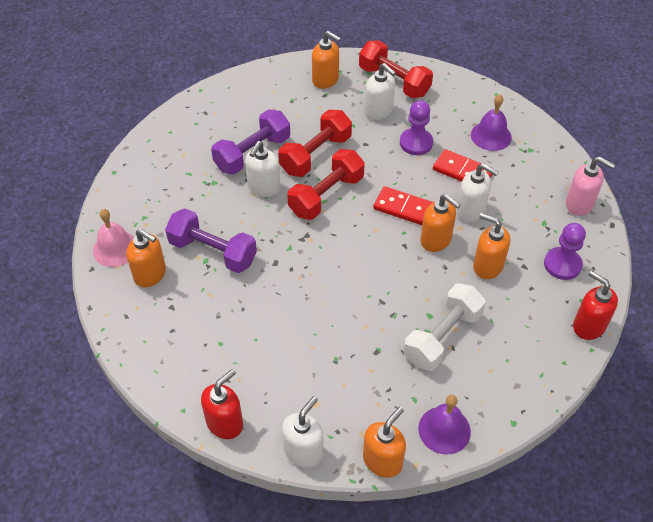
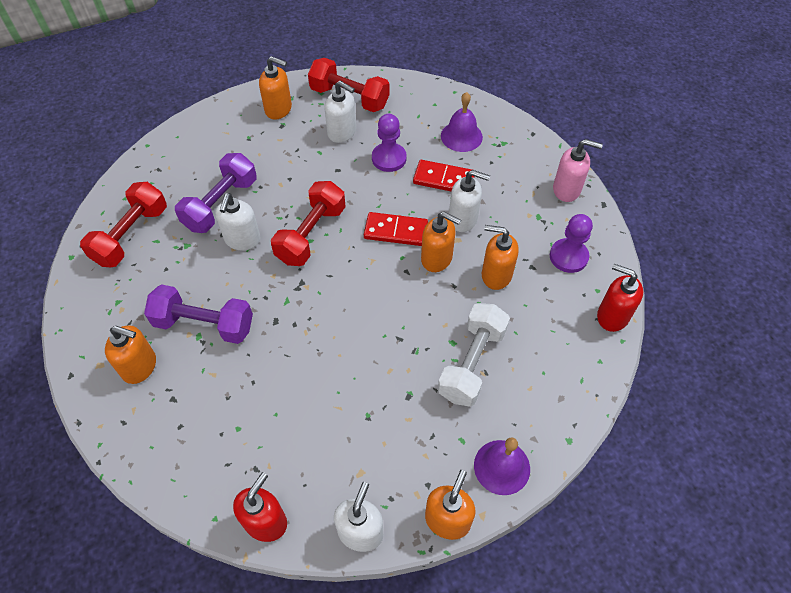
camera: 15 degrees left, 5 degrees up
(115, 248) = (93, 345): pink bell -> none
(315, 155) = (288, 192): red dumbbell -> red dumbbell (131, 235)

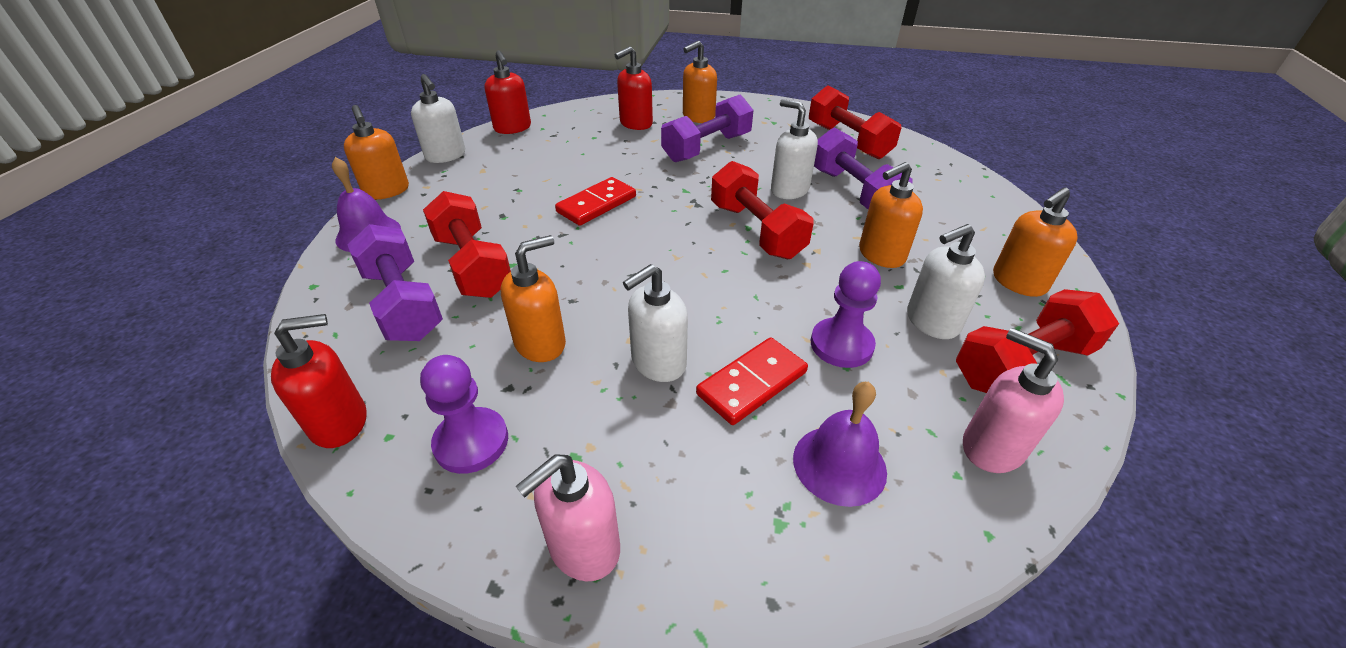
camera: 125 degrees right, 15 degrees down
(186, 411) = (635, 124): none -> red soap dispenser
(396, 231) = (700, 292): red domino -> red domino (597, 204)
(411, 98) = (991, 447): none -> pink soap dispenser
(437, 258) = (623, 305): orange soap dispenser -> orange soap dispenser (881, 255)
(472, 363) = (472, 265): white dumbbell -> red dumbbell
(533, 369) = (403, 304): none -> purple dumbbell

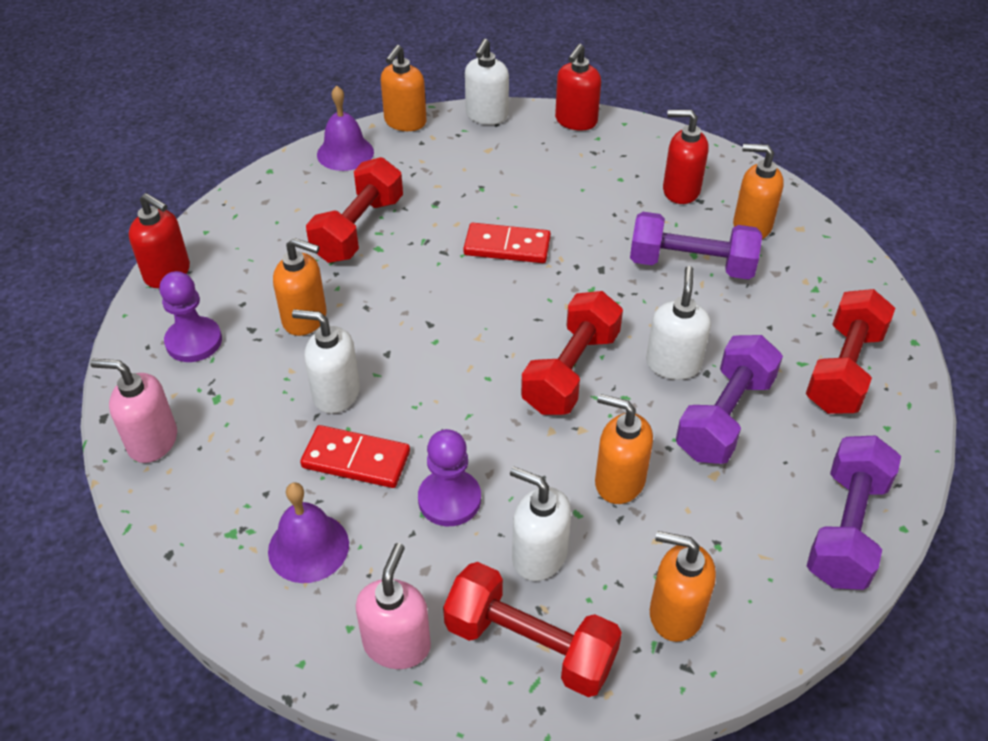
camera: 55 degrees right, 5 degrees up
(403, 304) = (288, 224): purple dumbbell -> purple dumbbell (846, 528)

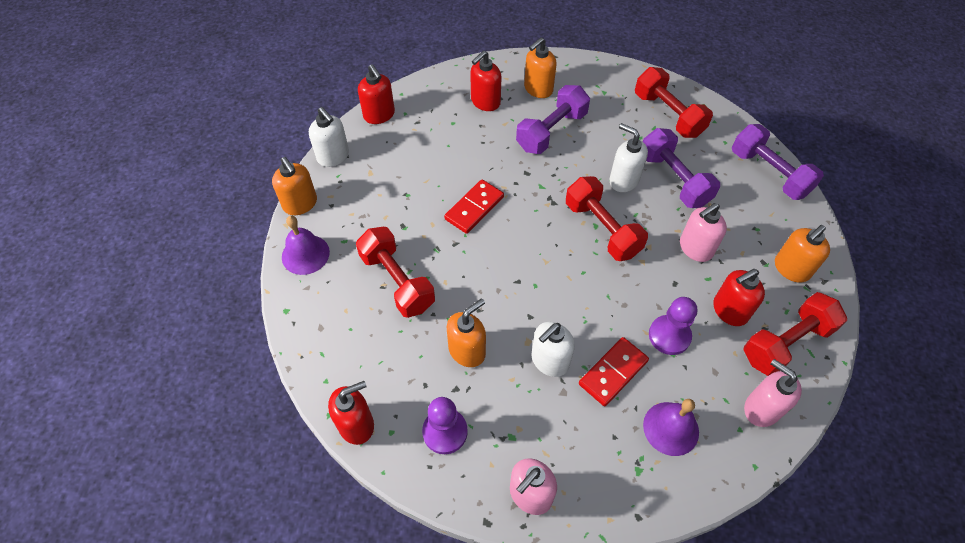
camera: 60 degrees left, 10 degrees up
(538, 556) = (729, 311): white soap dispenser -> red soap dispenser
(619, 481) = (695, 248): orange soap dispenser -> pink soap dispenser

